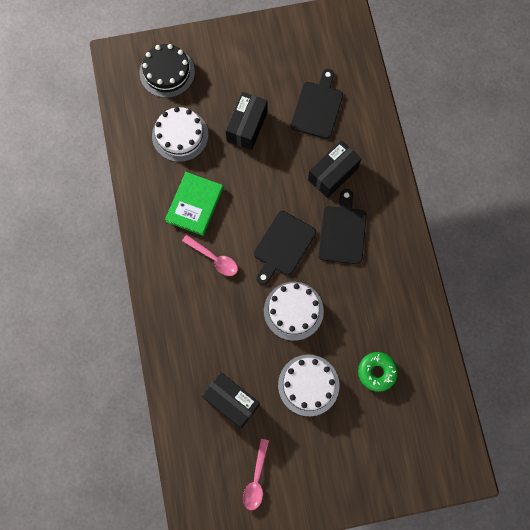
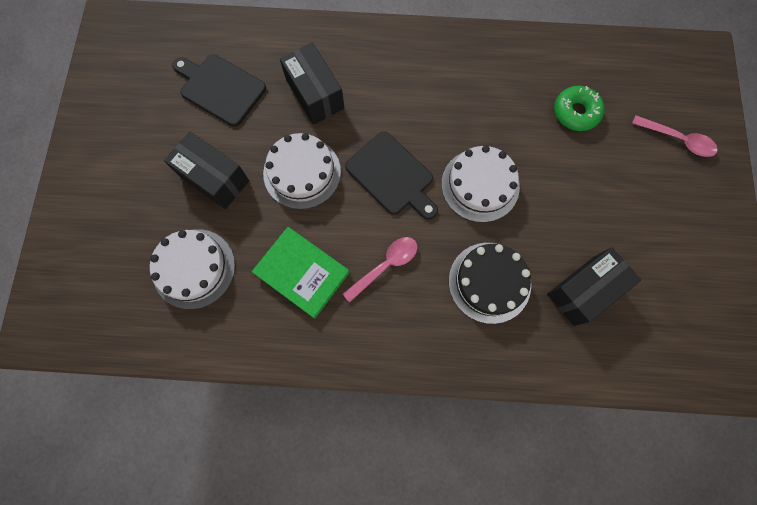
camera: 75 degrees left, 0 degrees up
(167, 72) = (92, 264): black cake -> black cake (489, 282)
(256, 479) = (688, 284): pink spoon -> pink spoon (677, 140)
(308, 385) = (578, 192): white cake -> white cake (302, 172)
(342, 232) = (393, 103): black cutting board -> none

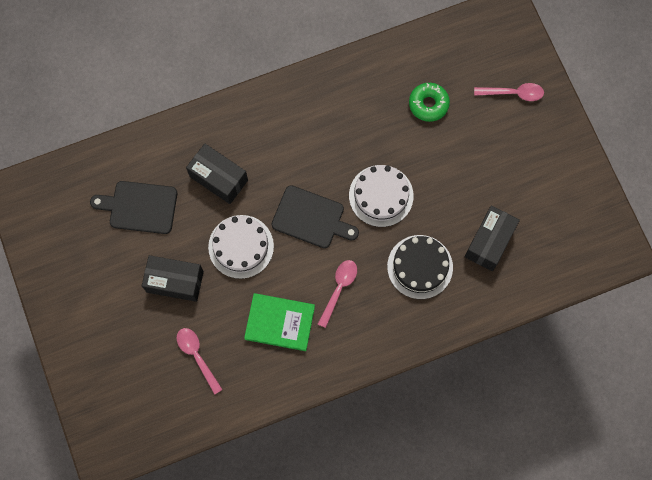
camera: 25 degrees left, 0 degrees up
(194, 268) = (197, 356): white cake -> pink spoon

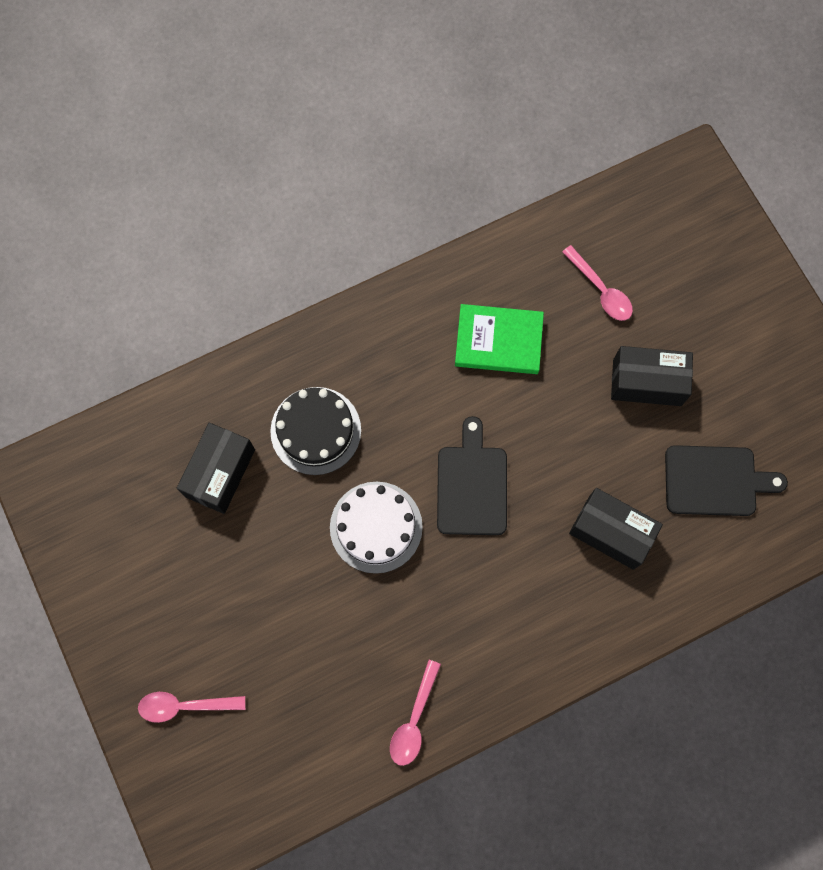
camera: 175 degrees right, 0 degrees up
(241, 246) = (565, 437): white cake -> none
(311, 218) = (472, 485): black cutting board -> black cutting board turned 75 degrees clockwise
(339, 289) = (424, 391): pink spoon -> pink spoon (414, 720)
(428, 104) = (314, 676): green donut -> none

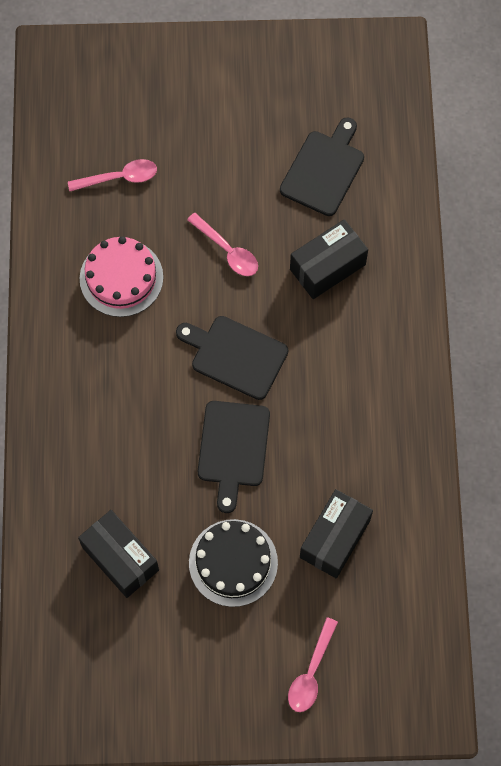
camera: 65 degrees left, 5 degrees down
(316, 430) = (123, 461): black cake -> black cake (233, 562)
(376, 527) = (233, 448): white cake -> black cutting board
(414, 720) = (408, 488): pink spoon -> pink spoon (227, 250)
(498, 341) = (121, 278): green book -> pink cake
(647, 382) = (217, 181): black box -> black box (335, 539)

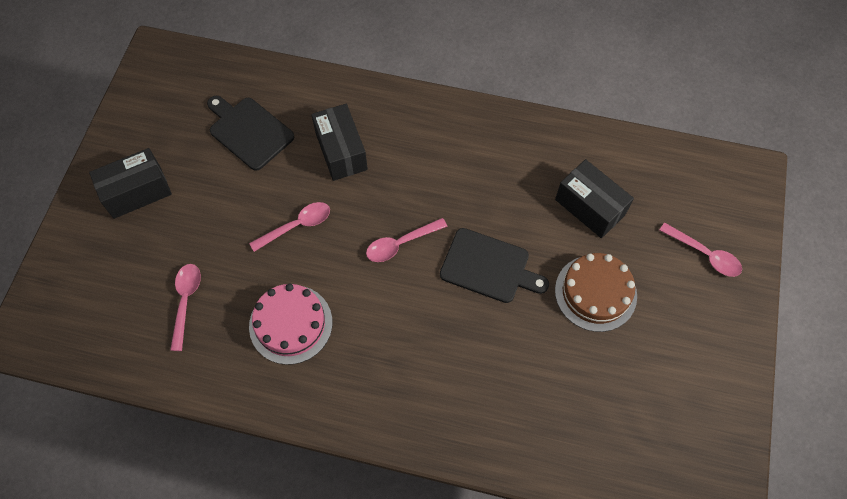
camera: 75 degrees left, 5 degrees down
(120, 558) = (573, 390): black box -> black box (137, 192)
(233, 562) = (595, 293): black cake -> brown cake
(235, 355) = (401, 244): black cutting board -> pink spoon

